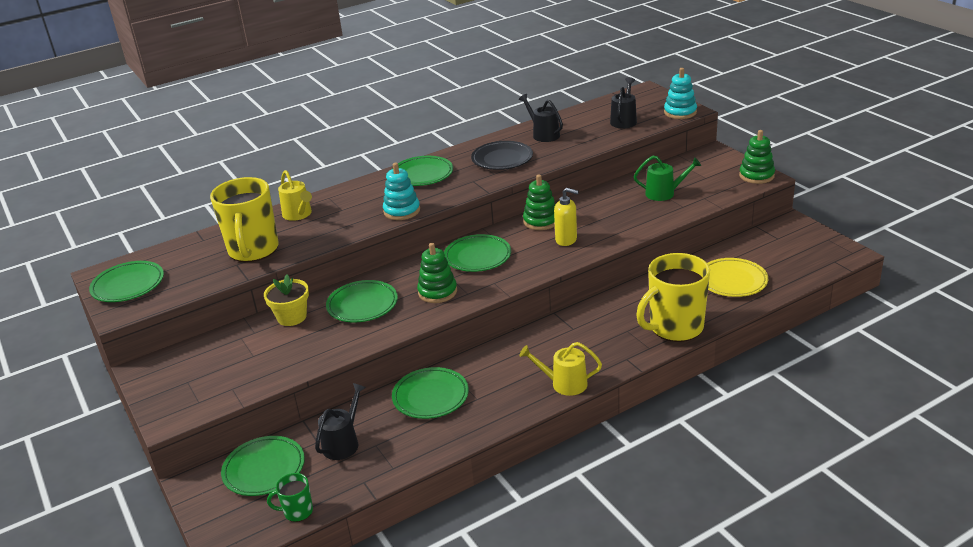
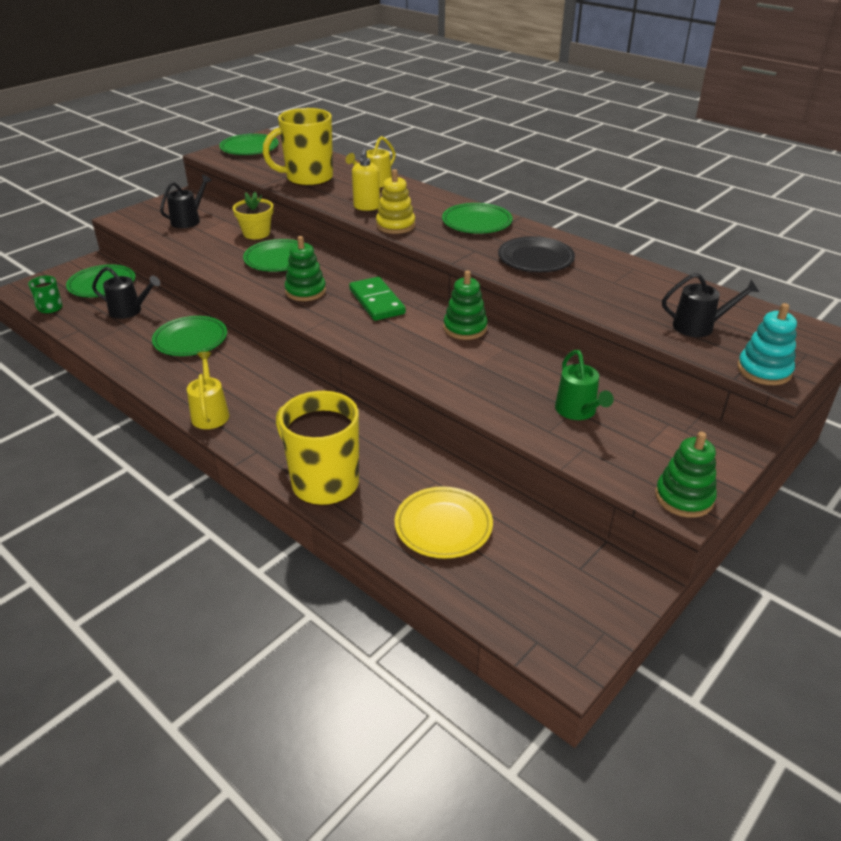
camera: 70 degrees right, 5 degrees up
(297, 511) = (50, 309): green mug -> green mug turned 150 degrees counterclockwise
(402, 211) = (395, 225): turquoise stacking toy -> yellow stacking toy
(477, 257) = (376, 302): green plate -> green domino
(543, 134) = (616, 275): black watering can -> black watering can (188, 220)
(566, 240) = (428, 350): yellow soap dispenser -> yellow soap dispenser (366, 207)

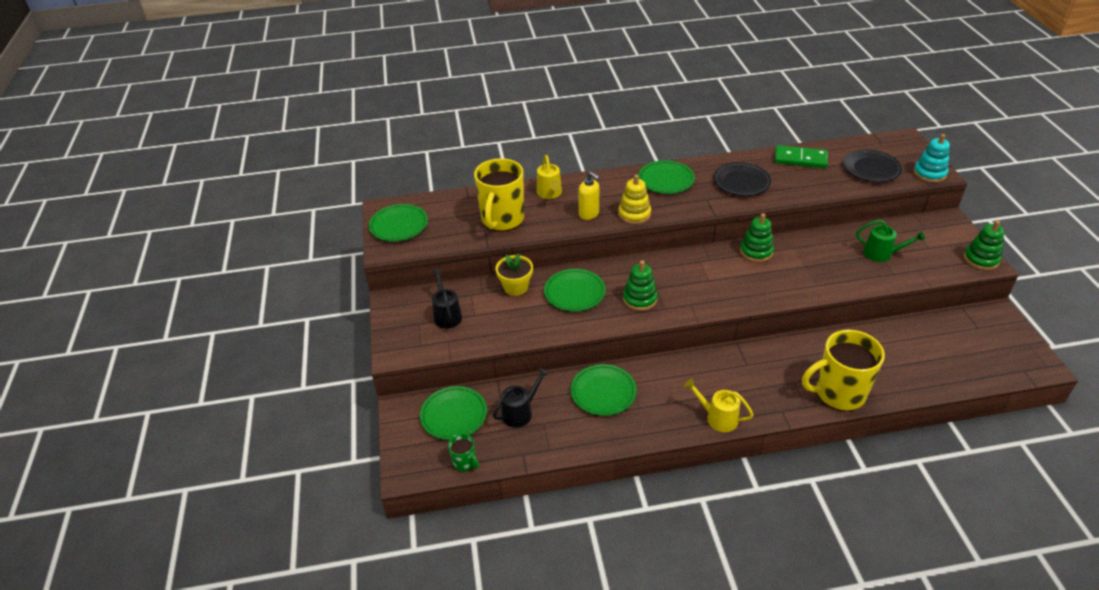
camera: 50 degrees left, 5 degrees up
(376, 302) = (687, 273): green domino -> green domino (800, 159)
(443, 526) = (913, 361): yellow plate -> none
(698, 326) = (871, 169): black watering can -> black plate

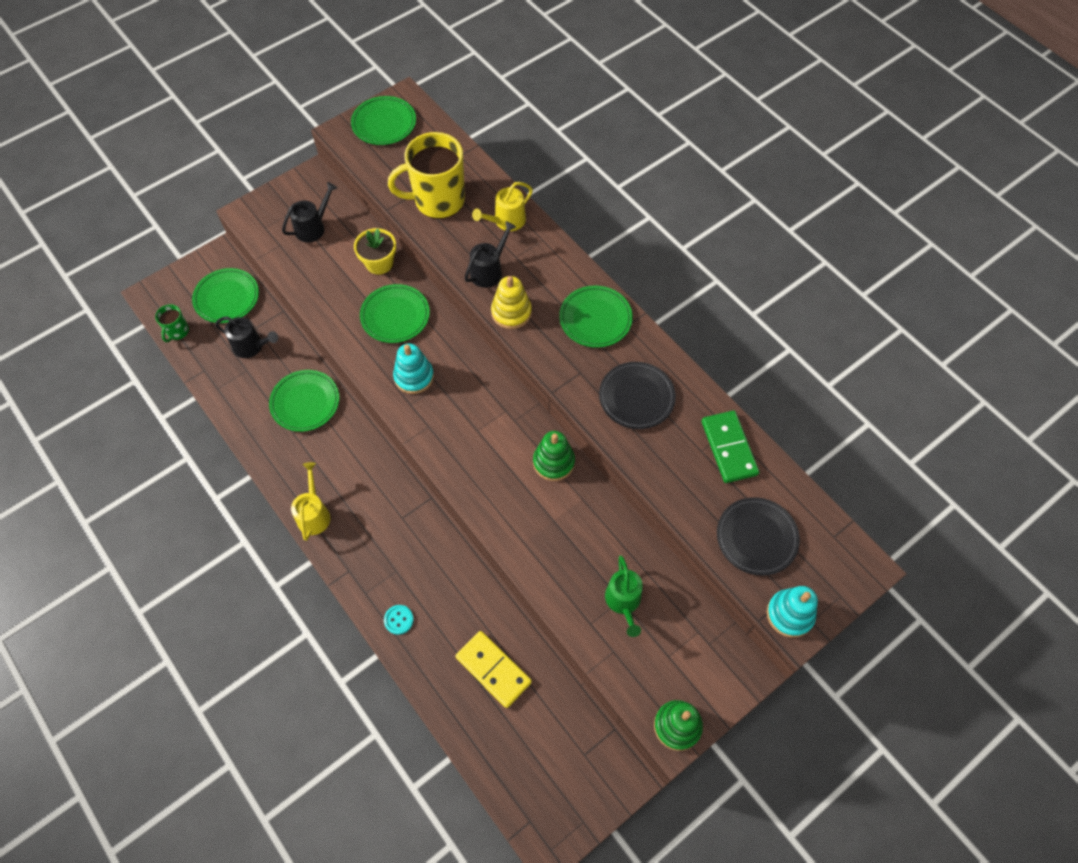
camera: 60 degrees right, 20 degrees up
(589, 214) = (489, 271): yellow soap dispenser -> black watering can
(640, 299) = (414, 377): green stacking toy -> turquoise stacking toy
(838, 393) = (399, 620): yellow mug -> turquoise button
(898, 353) = (493, 670): none -> yellow domino

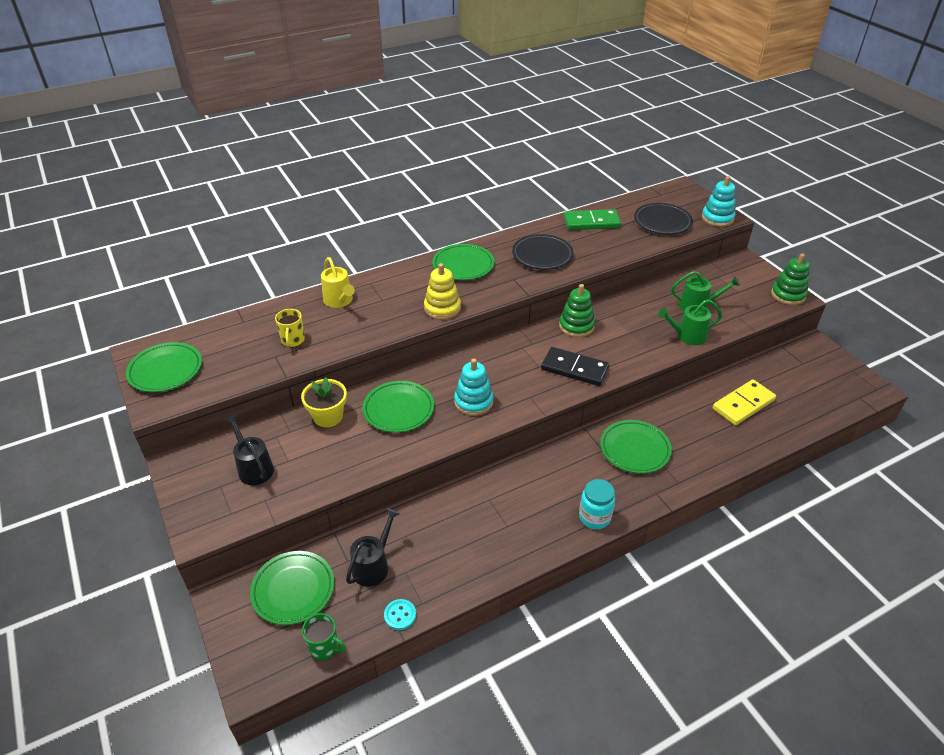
camera: 80 degrees left, 20 degrees down
(305, 402) = (461, 518): green plate -> green plate (635, 449)
(314, 514) = (594, 517): yellow watering can -> turquoise jar
(399, 620) = (704, 460): turquoise button -> turquoise button (400, 615)
(438, 200) = (293, 341): yellow mug -> yellow mug, size x0.45
(478, 465) = (574, 369): none -> black domino
(489, 271) = (392, 316): black watering can -> none
(559, 587) = (687, 336): none -> green watering can

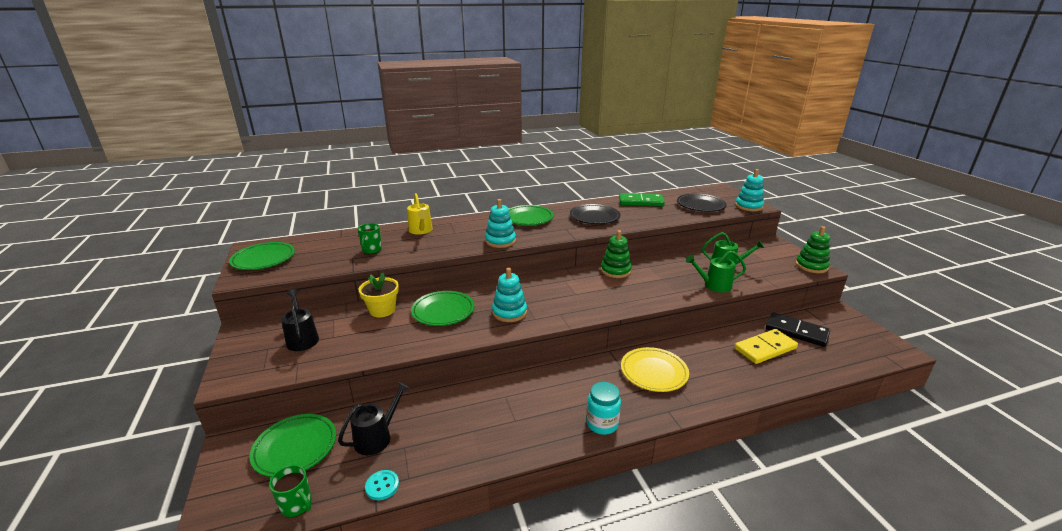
camera: 10 degrees right, 15 degrees down
(293, 341) = (371, 250): yellow mug -> green mug
(442, 308) = (500, 241): yellow stacking toy -> turquoise stacking toy
(574, 369) = (606, 298): black domino -> black domino (796, 332)
(635, 449) = (653, 372): green plate -> yellow plate

